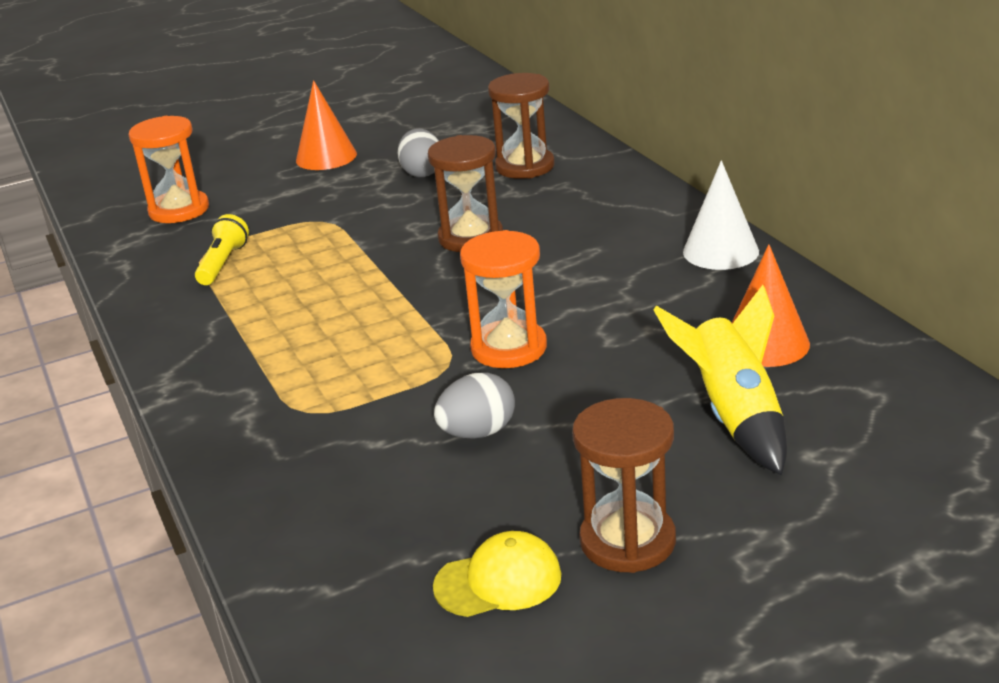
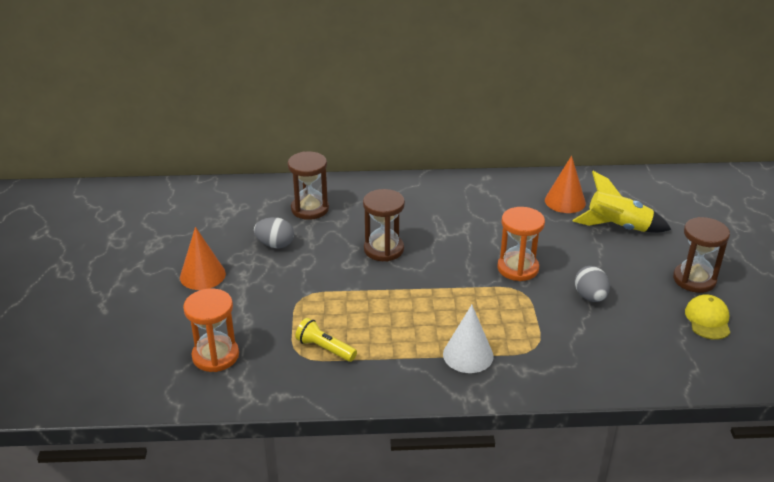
camera: 70 degrees left, 5 degrees up
(720, 251) = (471, 185): white cone -> white cone (468, 355)

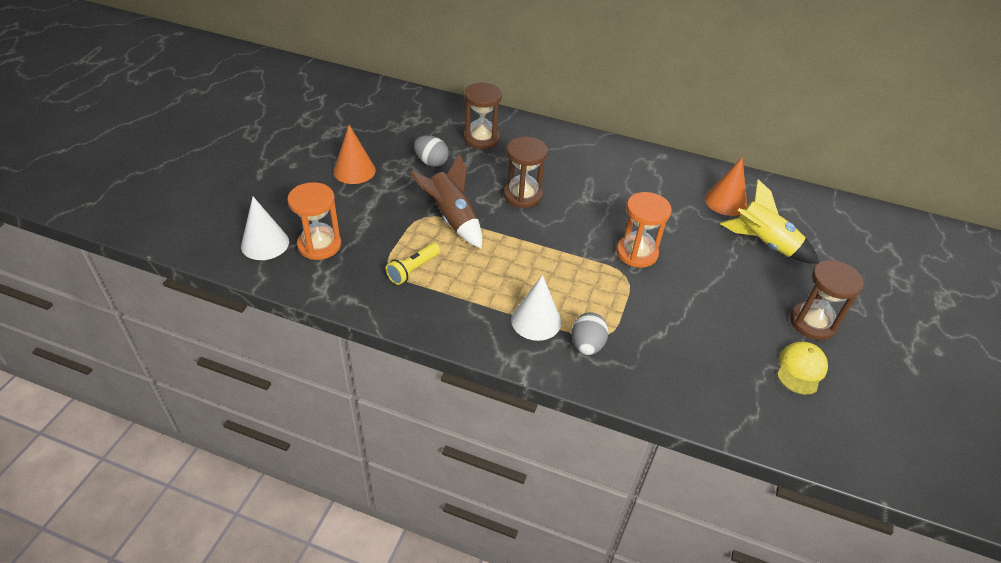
camera: 20 degrees right, 10 degrees up
(157, 372) = (265, 243): none -> white cone
(324, 348) = (413, 270): yellow flashlight -> yellow flashlight turned 105 degrees counterclockwise
(331, 290) = (452, 219): none -> brown rocket
(590, 297) = (691, 304): grey egg -> grey egg (587, 345)

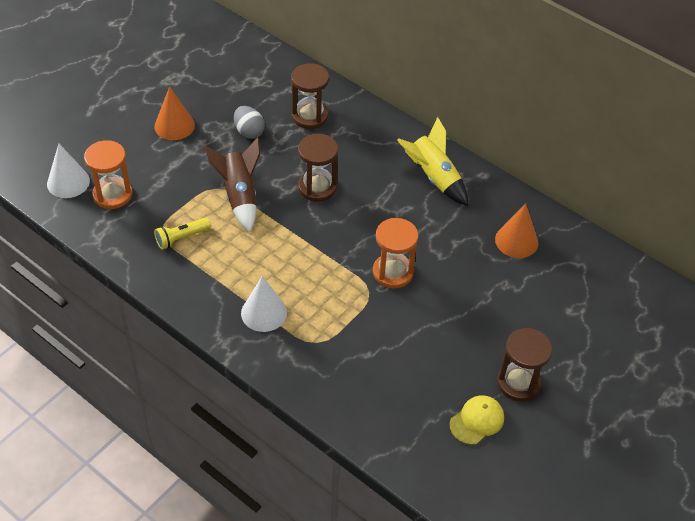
camera: 20 degrees right, 5 degrees up
(587, 345) = (296, 346): grey egg -> none
(764, 244) = (526, 294): yellow rocket -> yellow rocket (433, 177)

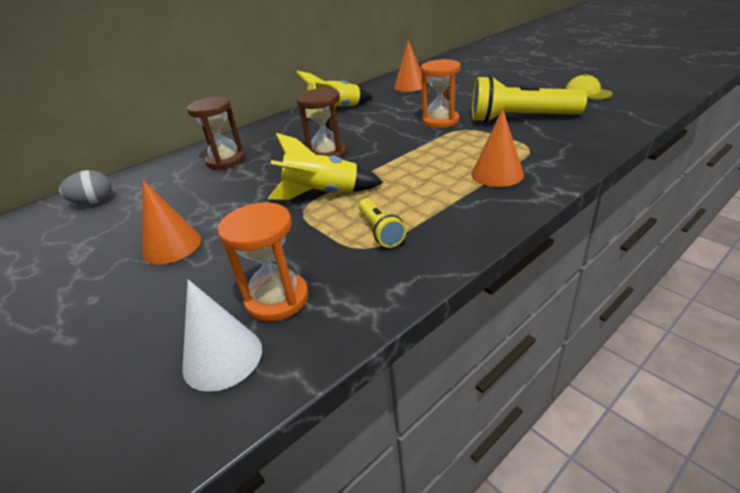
camera: 75 degrees left, 15 degrees down
(239, 196) = (322, 194): brown rocket -> yellow rocket
(249, 132) = (224, 192): grey egg -> grey egg (94, 202)
(264, 313) = (497, 174): white cone -> orange cone
(394, 342) = (519, 119): none -> yellow flashlight
(519, 383) = (545, 83): brown hourglass -> none

